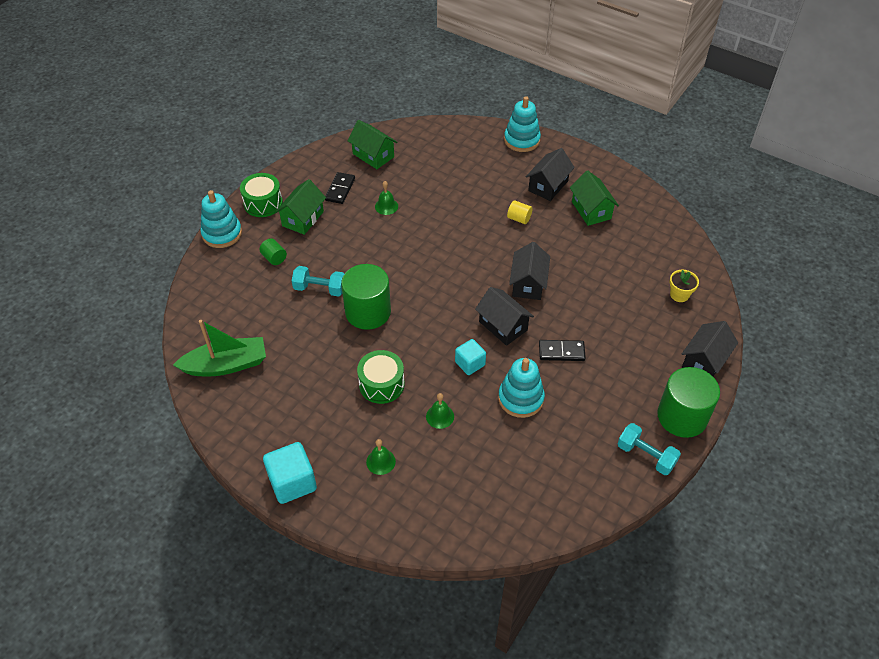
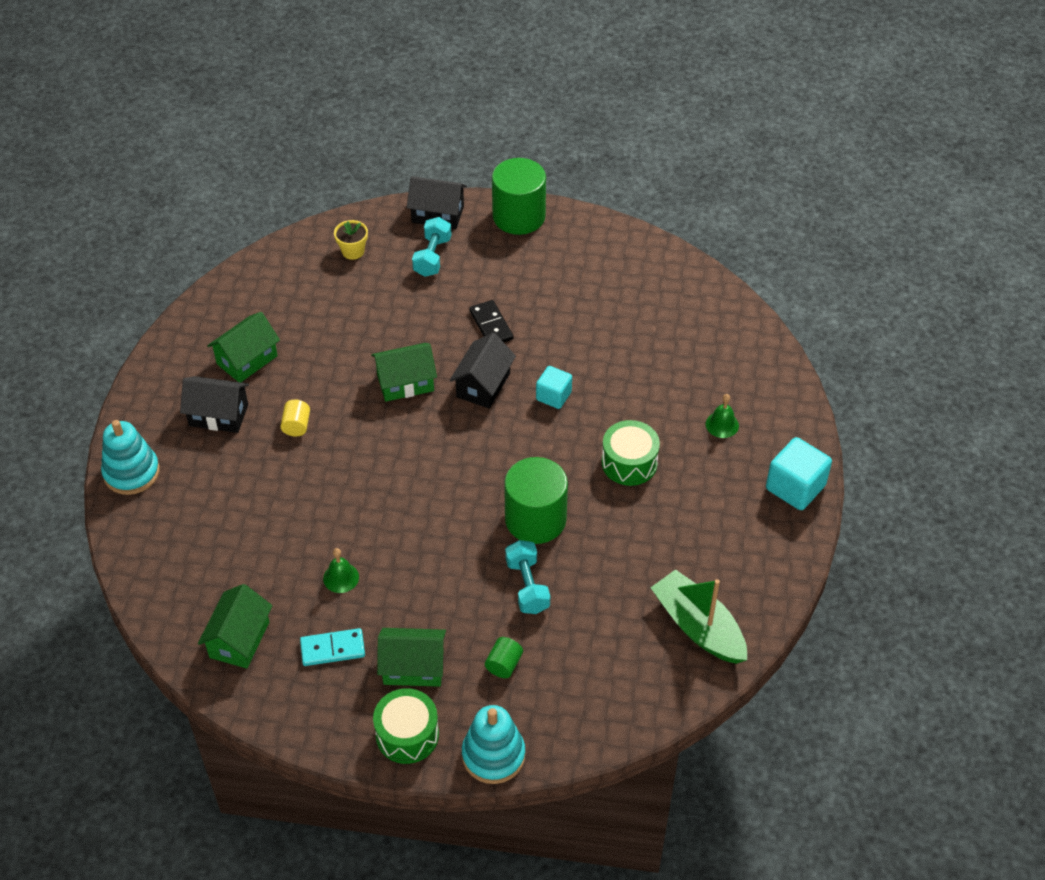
camera: 115 degrees left, 0 degrees up
(340, 189) = (332, 649): black domino -> turquoise domino
(440, 416) = (637, 397): green bell -> none
(520, 398) = (573, 340): turquoise stacking toy -> none
(528, 283) = (405, 383): black house -> green house
(646, 456) = (581, 231): turquoise dumbbell -> turquoise dumbbell (432, 257)

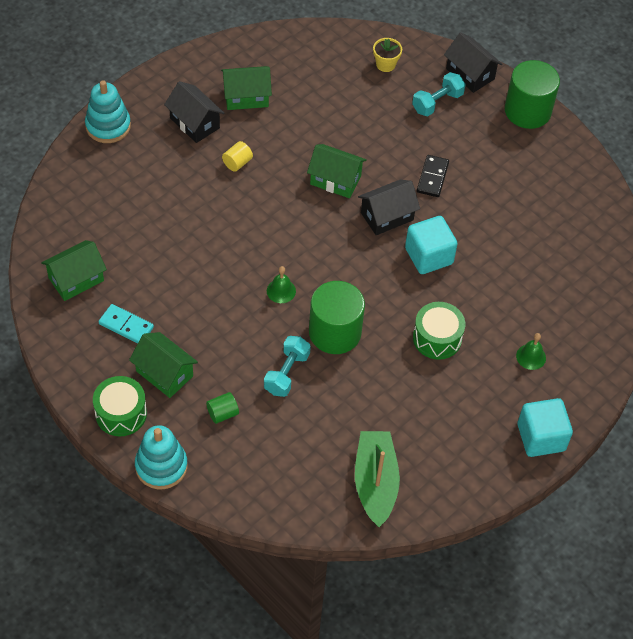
camera: 35 degrees right, 5 degrees up
(341, 577) = (173, 283): green bell -> green bell (281, 291)
(553, 396) = (428, 256): turquoise cube -> turquoise cube, size x1.58

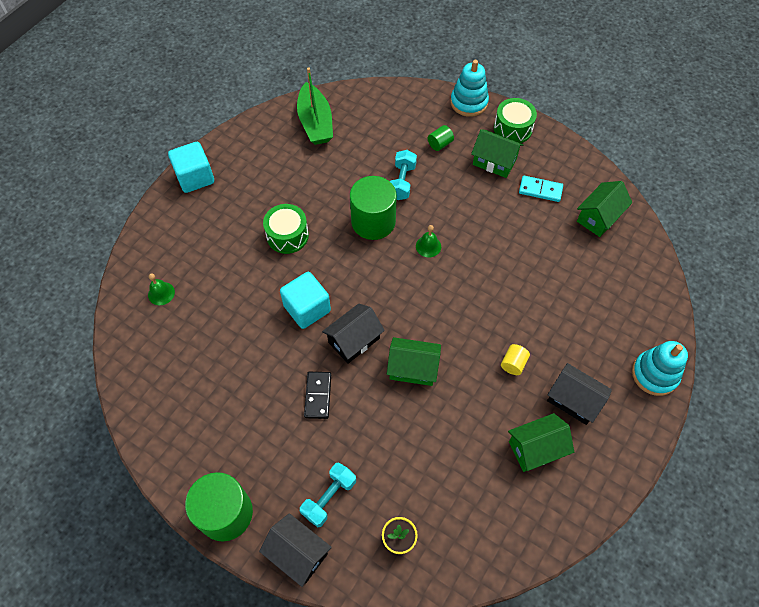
camera: 170 degrees right, 5 degrees up
(531, 357) = (206, 237): green bell -> green bell (161, 293)

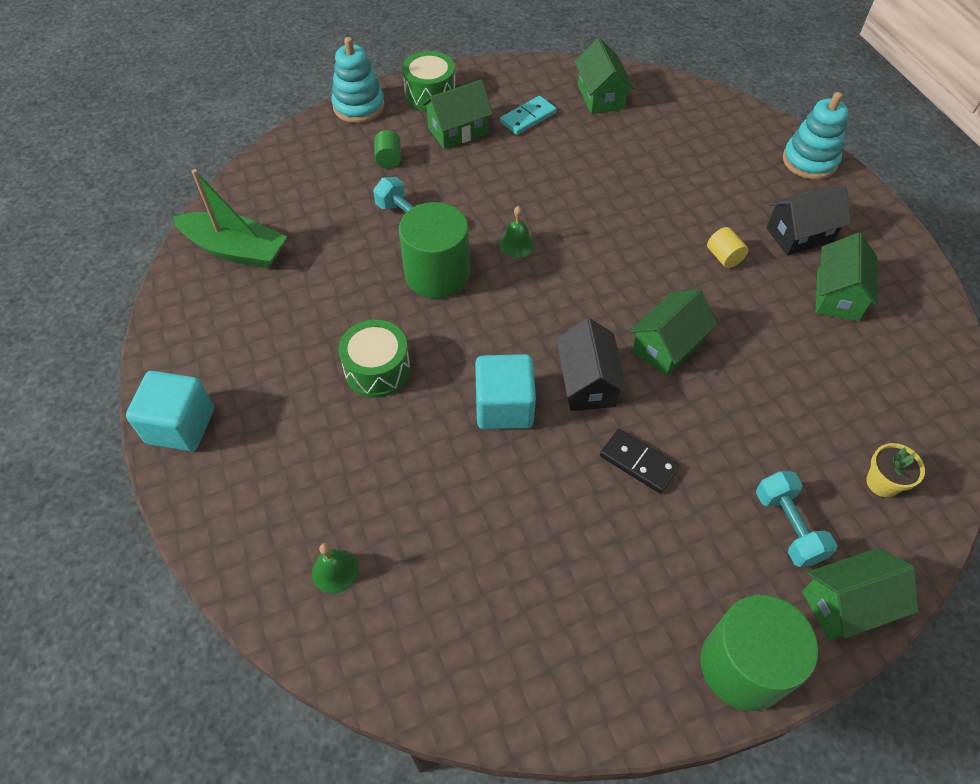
camera: 55 degrees left, 5 degrees down
(298, 553) = (847, 604): black house -> green house

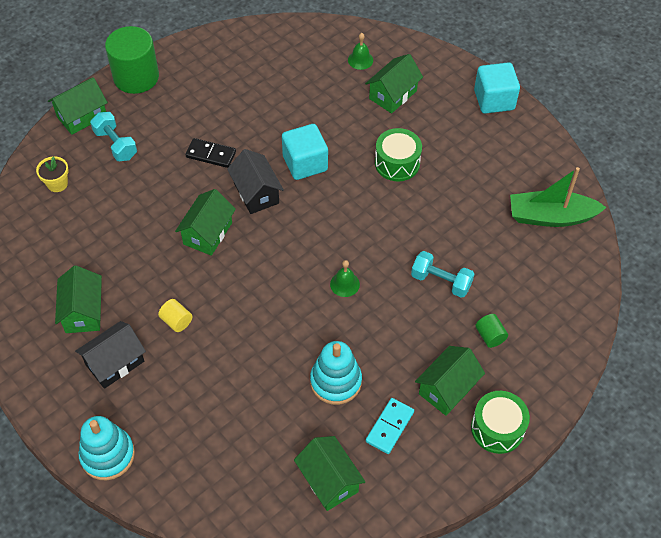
camera: 160 degrees right, 0 degrees up
(321, 482) = (393, 95): none -> green house
(359, 106) = (554, 390): turquoise stacking toy -> turquoise stacking toy (335, 381)
(437, 274) = (393, 241): green cylinder -> none

